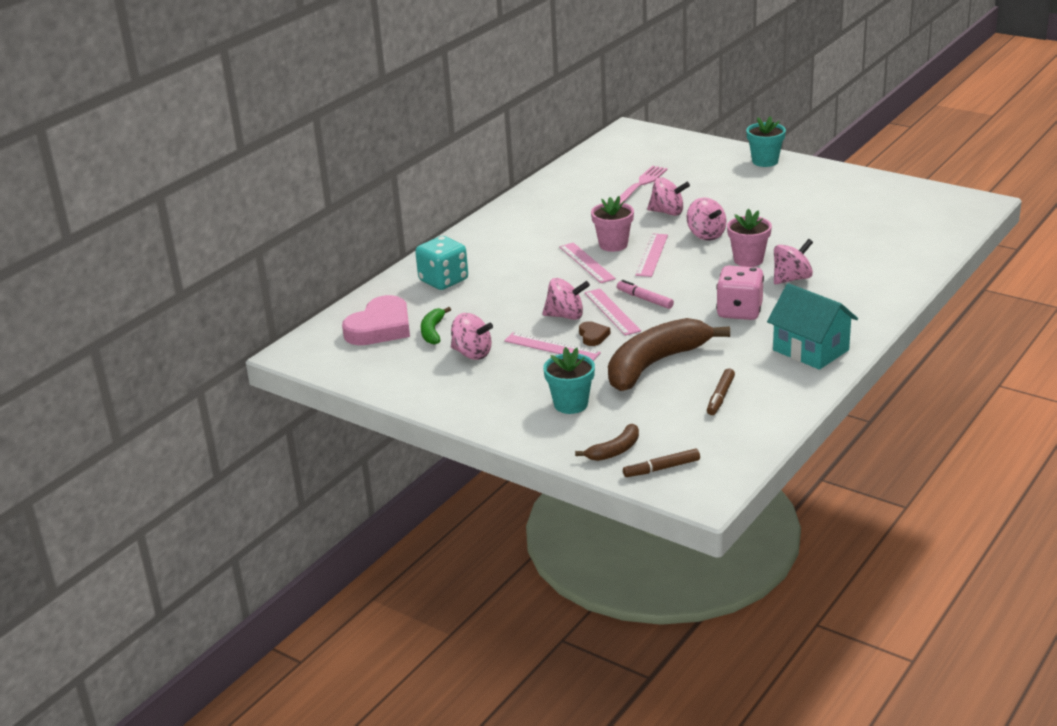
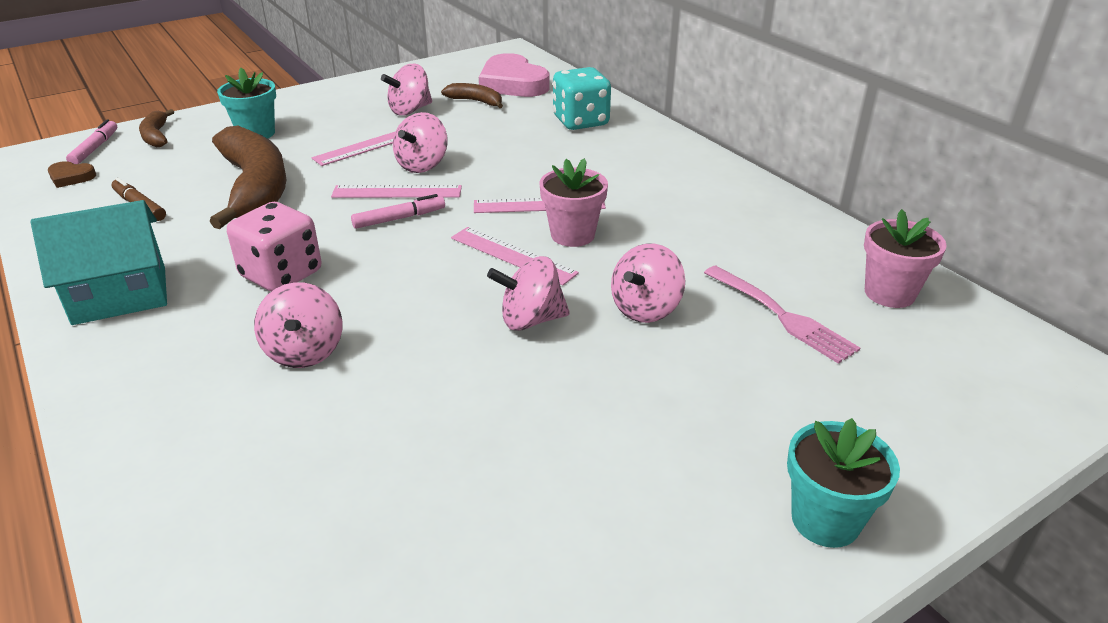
camera: 110 degrees right, 5 degrees up
(433, 331) = (476, 101): green banana -> brown banana
(593, 336) = (360, 170): brown heart -> brown heart (71, 177)
(662, 468) = (95, 149): brown marker -> pink marker
(748, 260) = (408, 332): pink flower pot -> pink flower pot (889, 293)

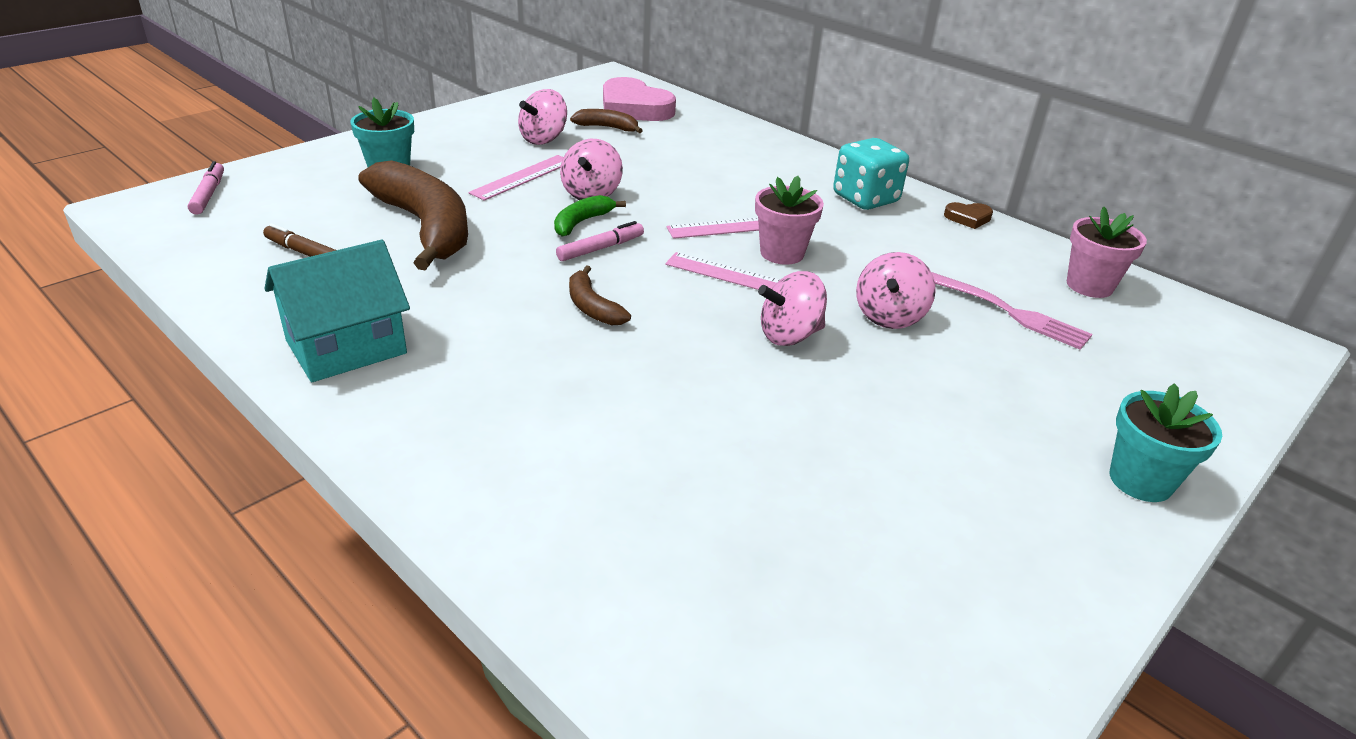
camera: 15 degrees left, 0 degrees up
(71, 177) = (201, 227): brown heart -> brown heart (968, 218)
(156, 136) = (274, 178): brown banana -> brown banana (592, 307)
(281, 274) = (512, 312): pink dice -> none
(305, 352) = (585, 385): pink spinning top -> none
(397, 192) = (581, 222): pink ruler -> green banana
(580, 121) = (725, 144): turquoise dice -> turquoise dice (865, 199)

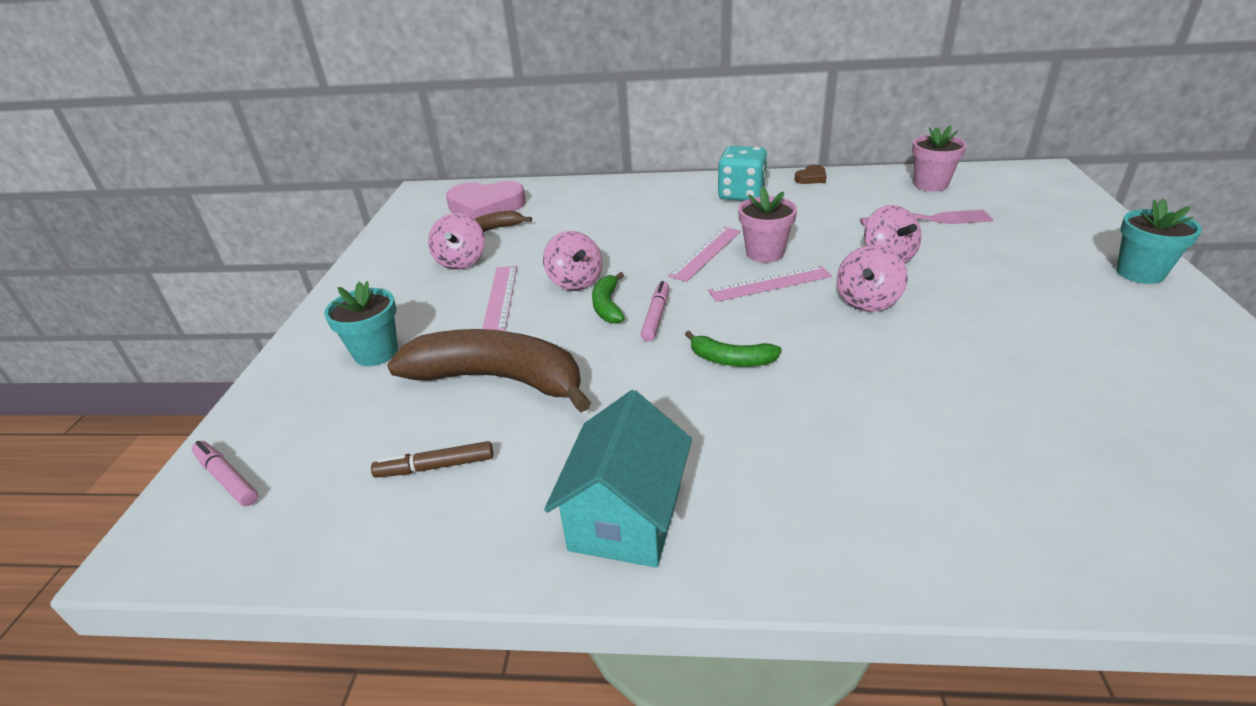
camera: 35 degrees left, 0 degrees up
(592, 307) = (731, 360): brown banana -> green banana

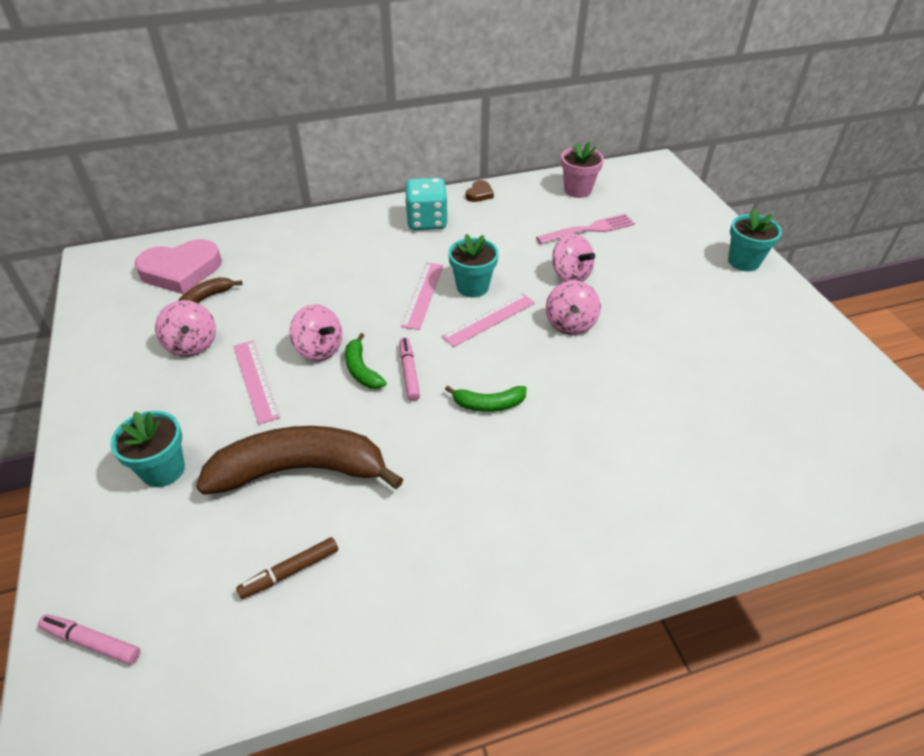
camera: 25 degrees left, 10 degrees up
(626, 517) = (469, 570): turquoise house -> none
(764, 253) = (472, 287): pink flower pot -> turquoise flower pot

